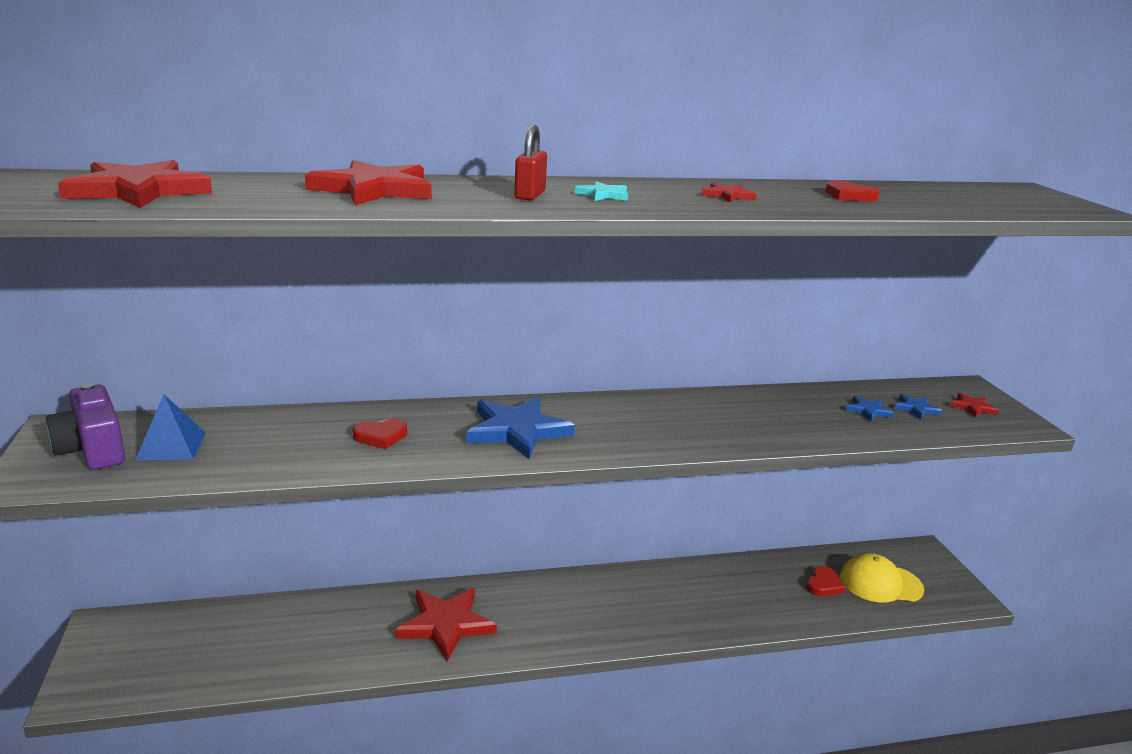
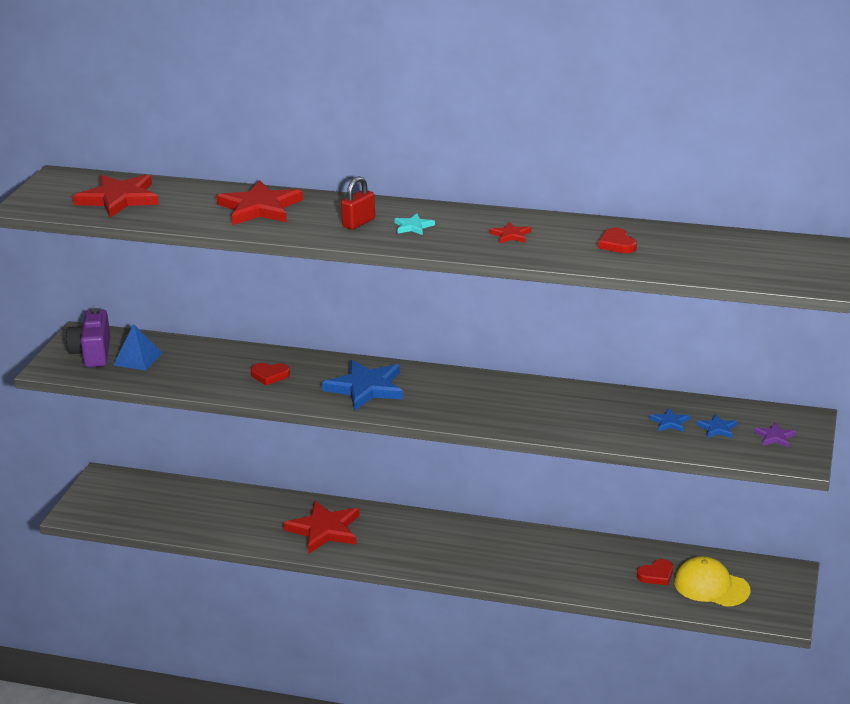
camera: 30 degrees right, 5 degrees up
(973, 407) = (775, 437): red star -> purple star

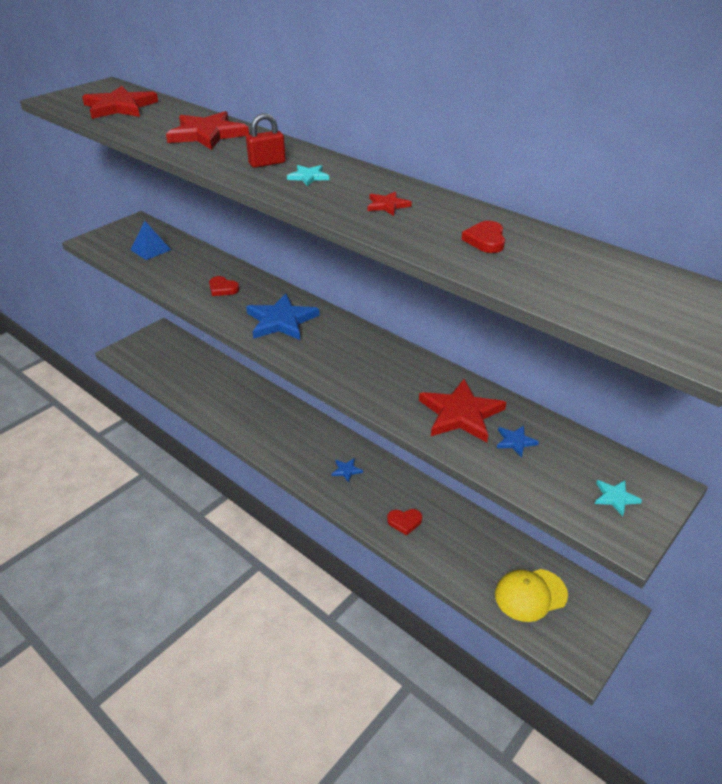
camera: 25 degrees right, 10 degrees up
(92, 353) = (127, 237): purple camera -> none
(324, 530) = (263, 420): red star -> red star (460, 414)
(656, 575) = (488, 562): red heart -> red heart (404, 522)
(711, 586) = (530, 595): yellow cap -> yellow cap turned 75 degrees counterclockwise
(717, 428) = (559, 465): blue star -> blue star (346, 470)
(775, 437) = (615, 497): purple star -> turquoise star

